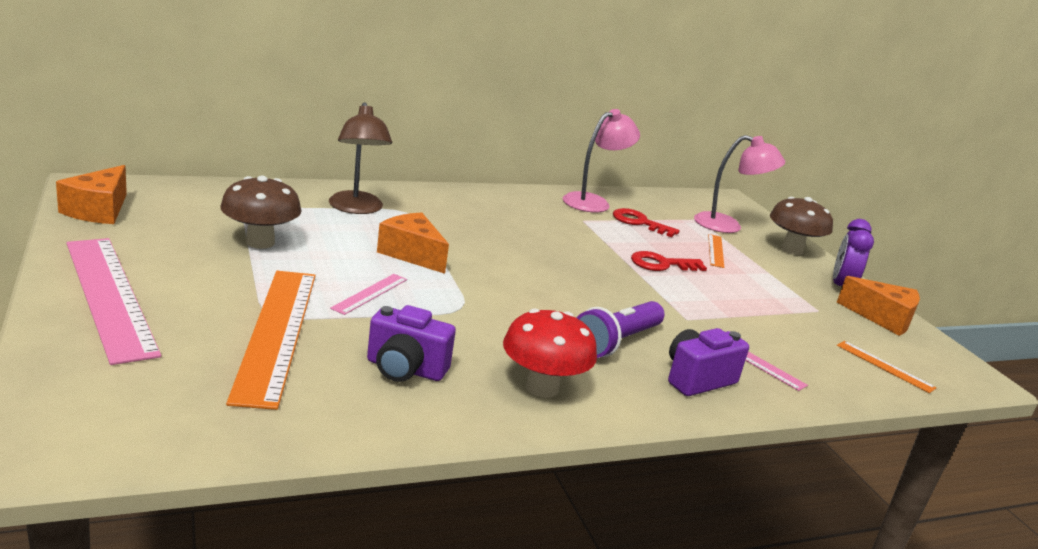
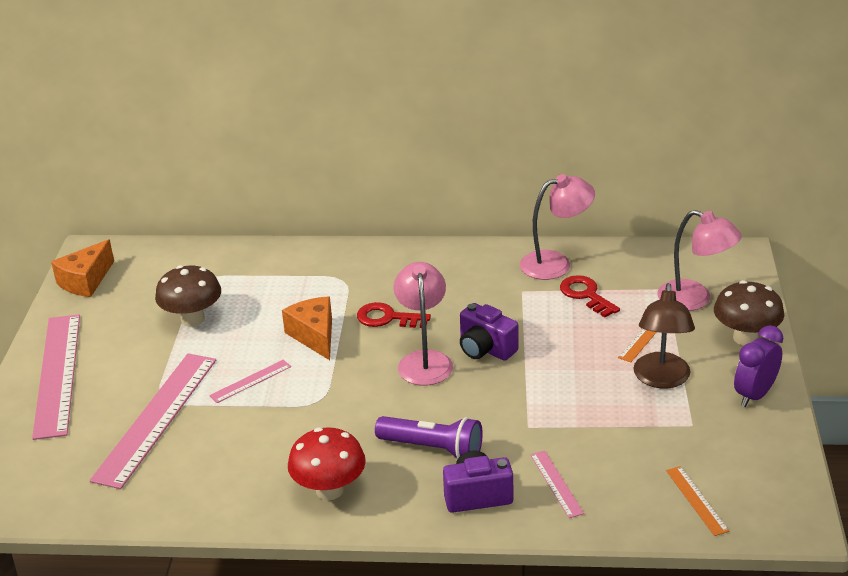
camera: 30 degrees right, 10 degrees up
(276, 332) = (156, 418): orange ruler -> pink ruler
(357, 209) = (299, 276): brown lamp -> brown lamp (661, 379)
(405, 369) = (232, 461): purple camera -> purple camera (485, 349)
(541, 271) = (424, 360): none -> pink lamp
(616, 342) = (433, 449): purple flashlight -> purple flashlight turned 135 degrees counterclockwise
(662, 264) = (561, 355): red key -> red key (387, 318)
(882, 318) = (762, 440): orange cheese -> none

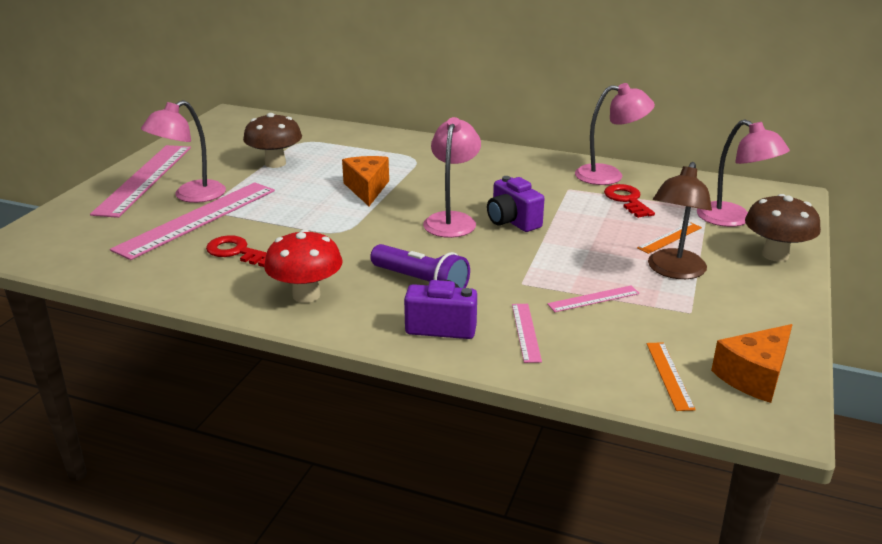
camera: 15 degrees right, 5 degrees down
(86, 281) = (212, 129): orange cheese -> orange cheese (754, 376)
(127, 387) = (191, 196): none -> pink lamp
(250, 381) = (292, 209): pink ruler -> pink ruler (593, 299)
(387, 318) = (437, 187): red key -> red key (236, 252)
(754, 395) = (768, 300): purple clock -> none

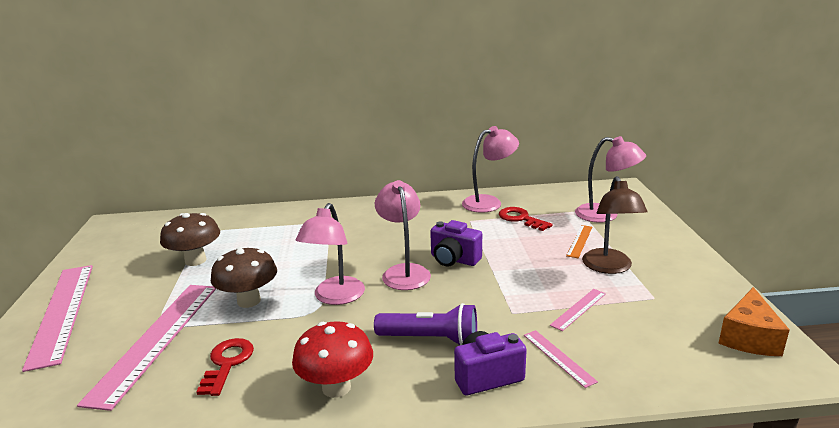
camera: 25 degrees left, 5 degrees down
(191, 196) = (130, 316): pink lamp -> pink lamp (335, 297)
(236, 252) = (227, 363): red key -> red key turned 90 degrees clockwise
(367, 189) = (304, 263): orange cheese -> none
(669, 375) = (696, 358): orange ruler -> none
(775, 255) = (659, 235): brown mushroom -> brown mushroom (249, 301)

